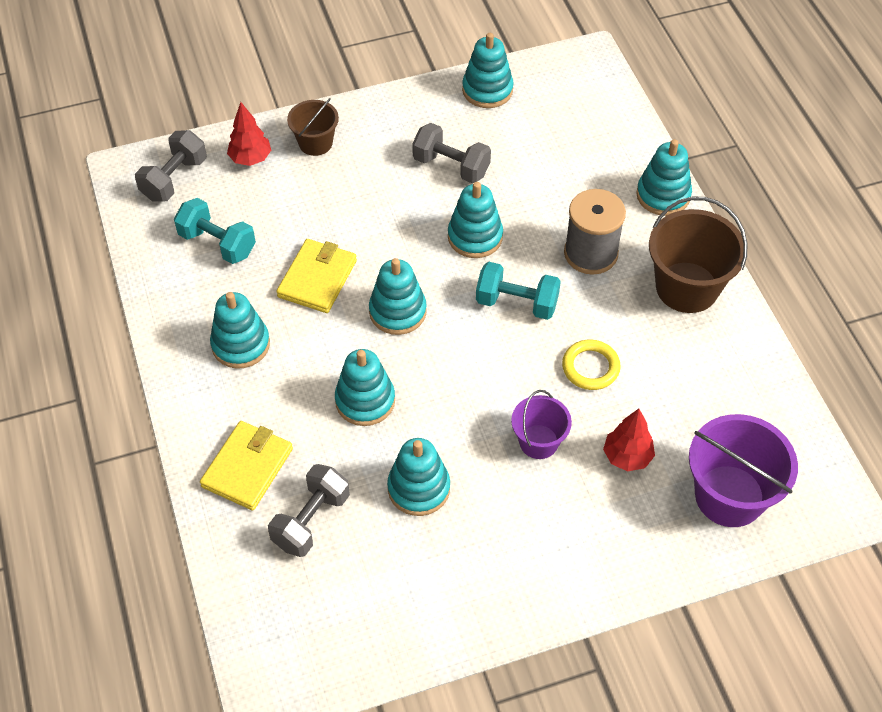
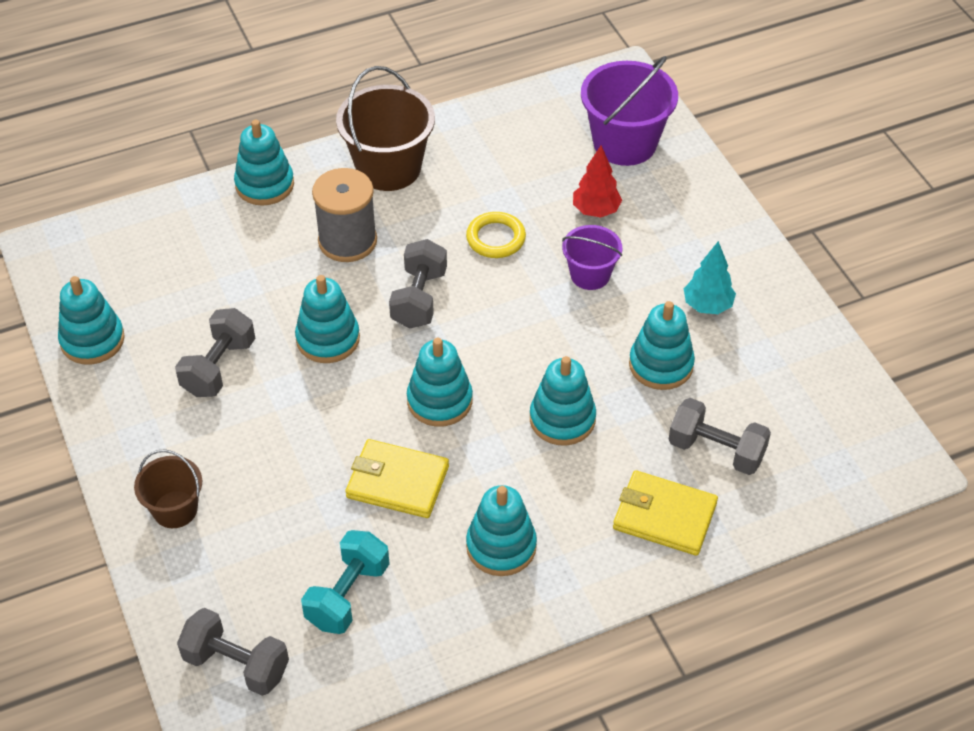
camera: 95 degrees left, 5 degrees down
(250, 159) = (201, 579): red tree -> none
(490, 541) = (707, 306): none -> turquoise tree
(517, 303) = (419, 299): turquoise dumbbell -> grey dumbbell

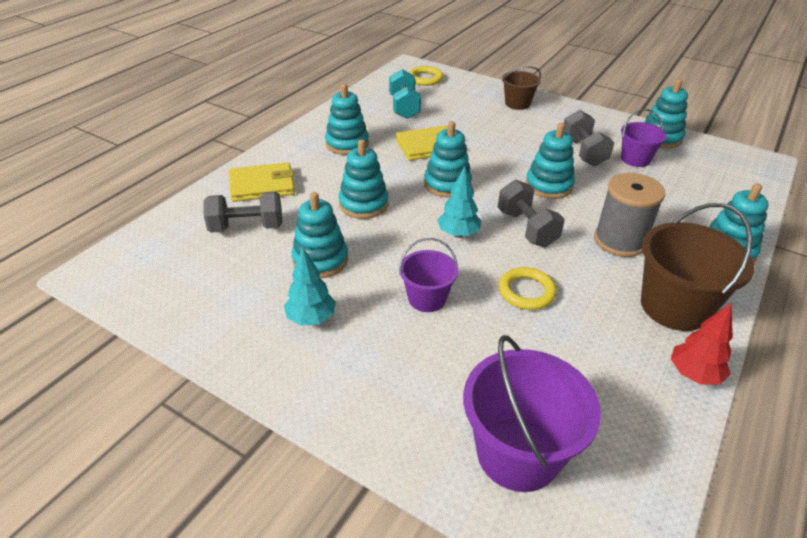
camera: 145 degrees right, 10 degrees down
(176, 324) = (635, 159): none -> purple bucket
(236, 664) = (425, 79): grey dumbbell -> yellow ring
(495, 327) = (458, 234): none -> turquoise tree
(596, 211) = (474, 357): red tree -> red tree (694, 374)

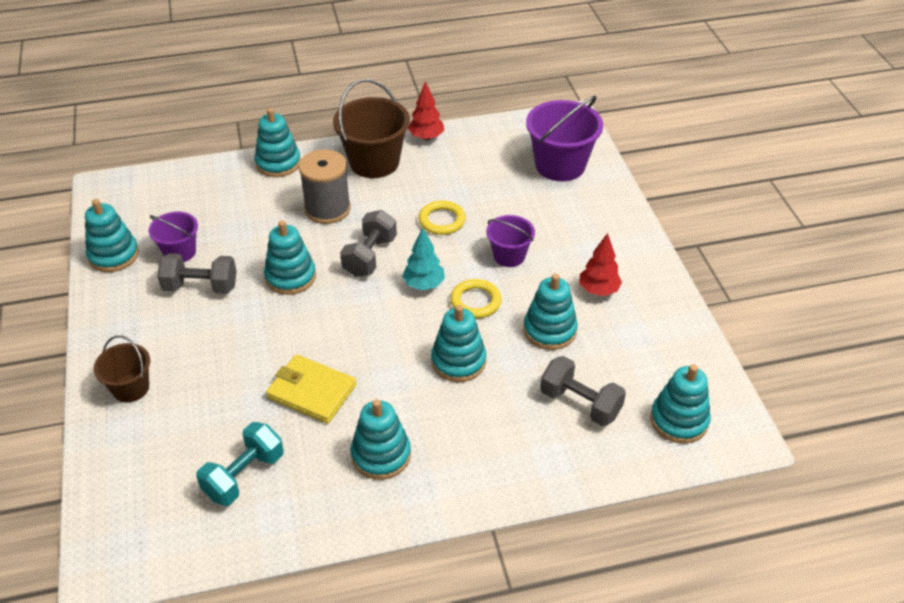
camera: 135 degrees left, 5 degrees up
(262, 185) = (524, 450): yellow wallet -> none
(311, 318) = (598, 290): turquoise tree -> red tree
(425, 79) = (136, 518): yellow ring -> yellow ring (475, 301)
(447, 184) = (364, 334): turquoise stacking toy -> turquoise stacking toy (679, 420)
(583, 152) = (201, 287): grey dumbbell -> grey dumbbell turned 60 degrees clockwise

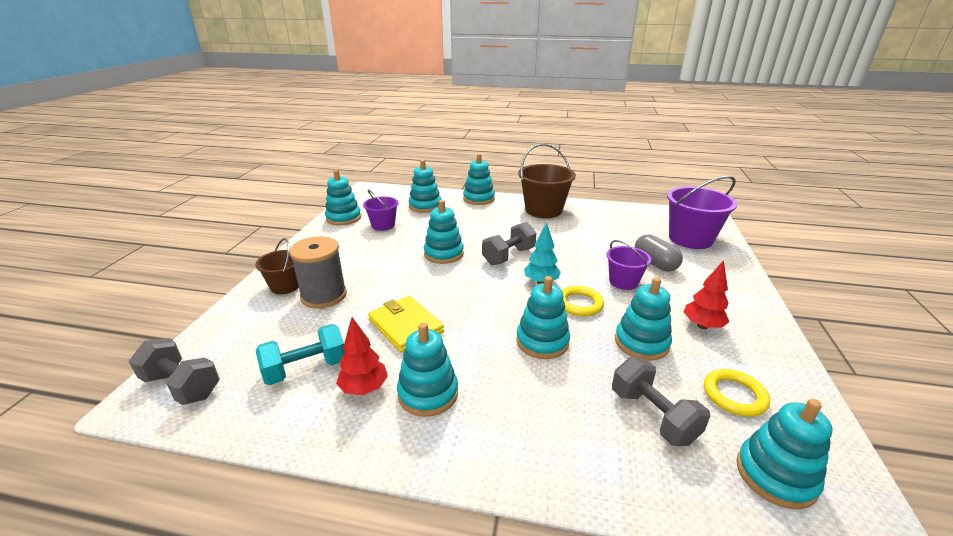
camera: 25 degrees right, 15 degrees down
(201, 287) = (380, 244): grey dumbbell -> grey dumbbell (182, 386)
(213, 199) = (425, 206): none -> turquoise stacking toy
(327, 209) = (495, 225): grey spool -> grey spool (324, 295)
(426, 137) = (588, 205): red tree -> red tree (364, 388)
(442, 220) = (576, 249): yellow ring -> yellow ring (734, 395)
(533, 218) = (655, 263): none -> grey capsule

